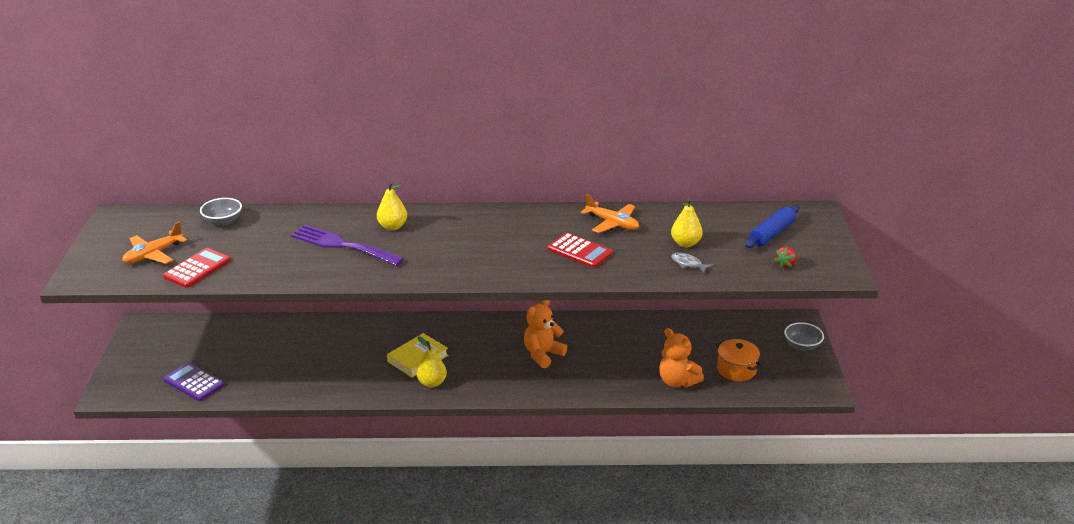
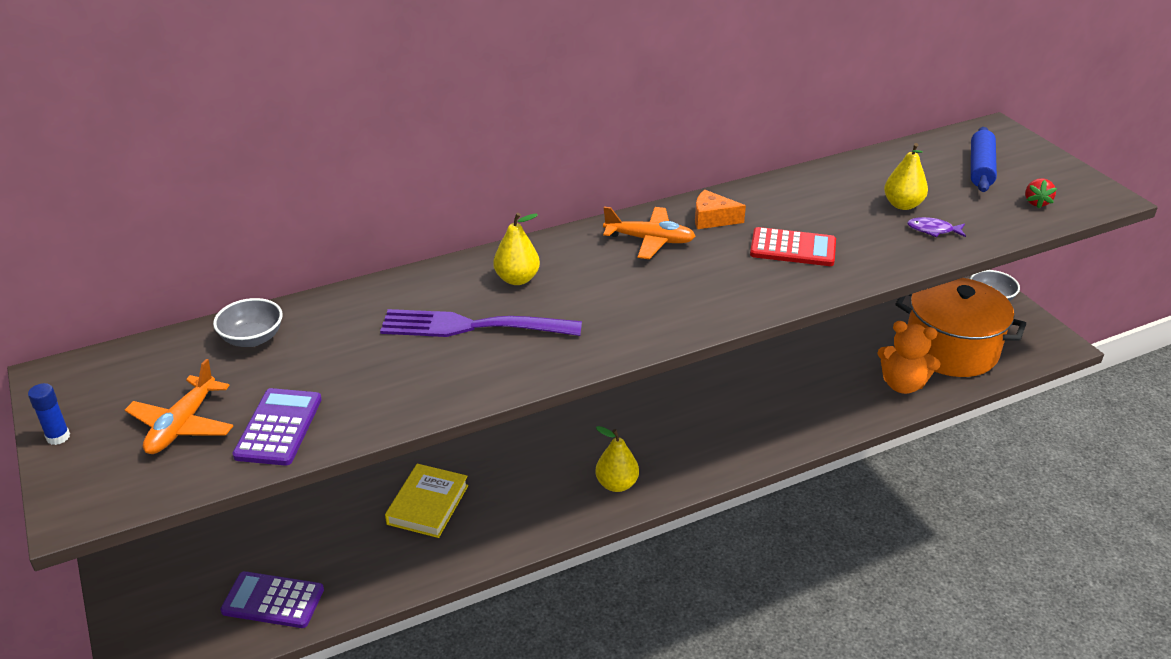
camera: 25 degrees left, 5 degrees up
(93, 244) = (58, 437): none -> blue glue stick
(197, 268) = (278, 427): red calculator -> purple calculator
(417, 358) = (569, 455): yellow book -> yellow book (428, 505)
(543, 354) = (721, 399): orange teddy bear -> none
(547, 221) = (712, 219): none -> orange cheese
(612, 223) = (793, 201): orange plane -> orange plane (649, 240)
(688, 264) = (933, 230): grey fish -> purple fish
(736, 369) = (951, 349): orange pot -> orange pot, size x1.85

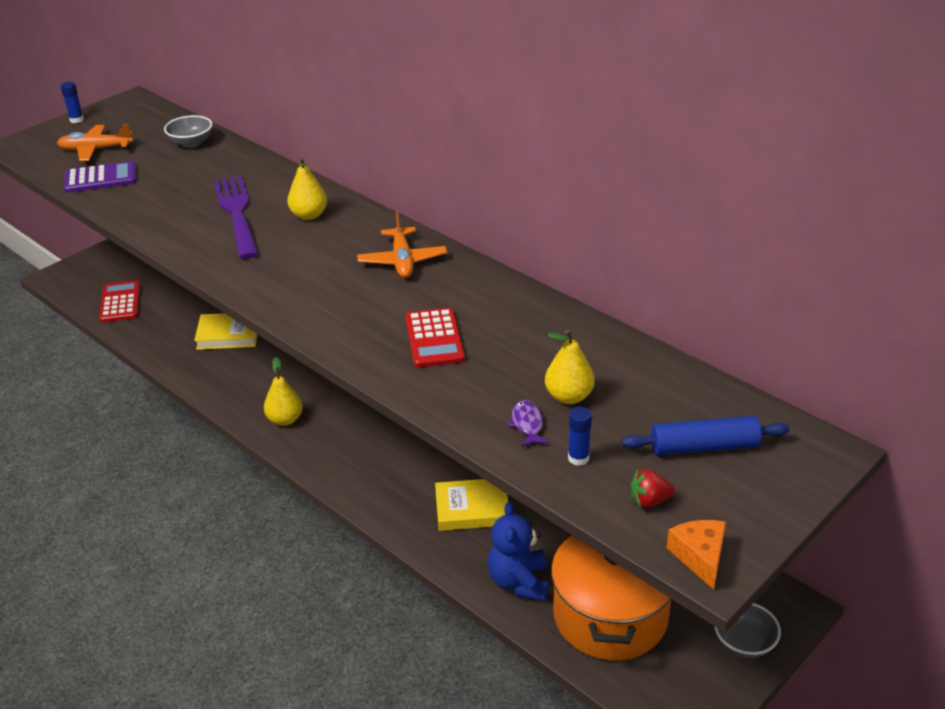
camera: 70 degrees right, 0 degrees up
(273, 600) = (120, 302): purple calculator -> red calculator
(712, 219) = (460, 285): orange cheese -> orange cheese (700, 556)
(805, 388) = (472, 508): none -> yellow book
(902, 384) = (519, 582): orange teddy bear -> blue teddy bear
(981, 218) = (578, 458): none -> blue glue stick

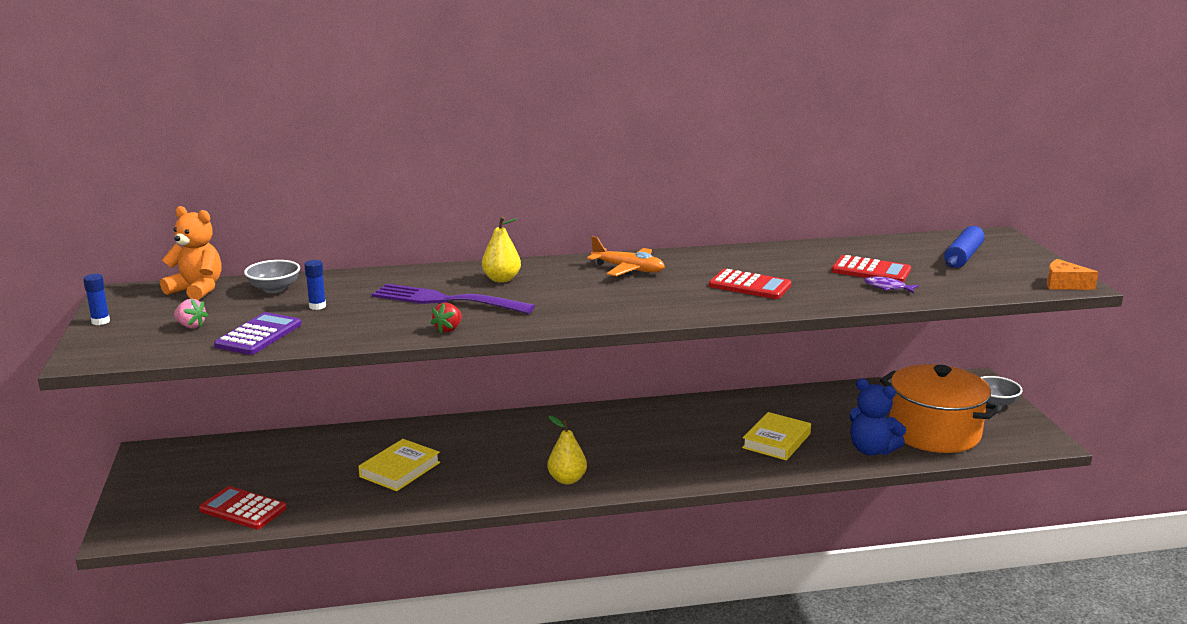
camera: 55 degrees left, 15 degrees down
(96, 149) = (191, 326): orange plane -> pink strawberry
(161, 120) = (197, 290): none -> orange teddy bear
(569, 396) = (871, 271): yellow pear -> red calculator
(578, 458) = (939, 285): blue glue stick -> blue glue stick (317, 306)
(649, 501) = (1001, 281): red strawberry -> red strawberry (448, 329)

